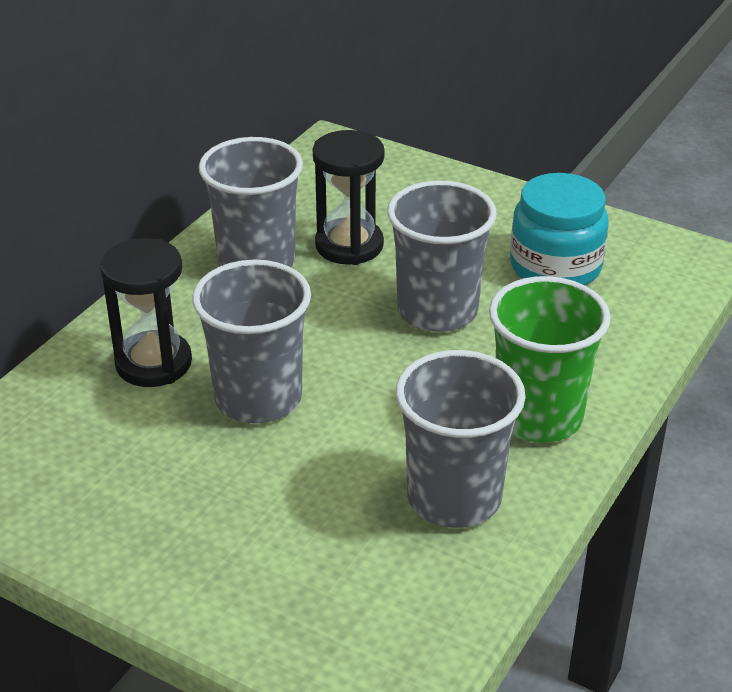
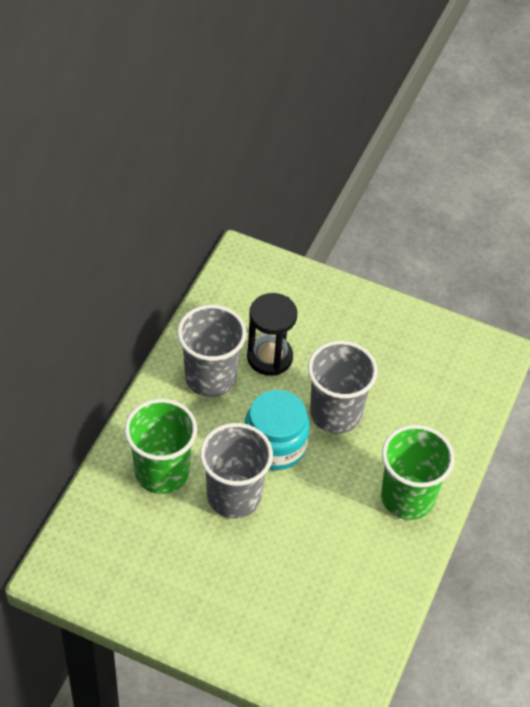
camera: 10 degrees left, 15 degrees up
(153, 363) = (162, 472): black hourglass -> green cup
(454, 497) = (364, 564): grey cup -> none
(555, 266) = (407, 368): turquoise jar -> turquoise jar (275, 445)

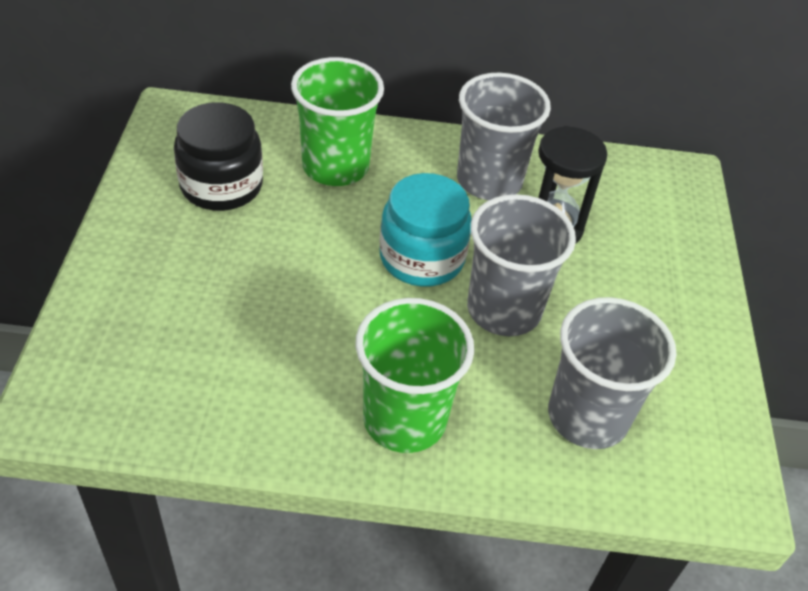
camera: 70 degrees right, 5 degrees down
(158, 555) = (221, 185): none -> black jar
(234, 496) = (328, 234): grey cup -> grey cup (587, 416)

